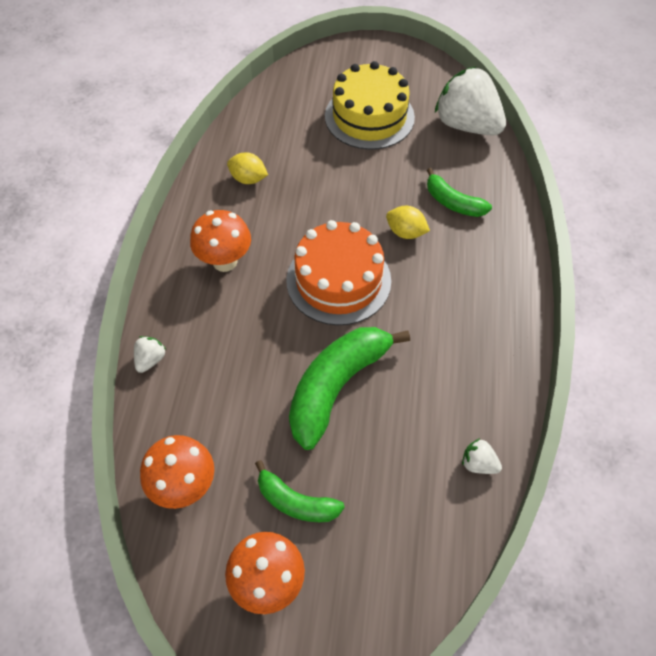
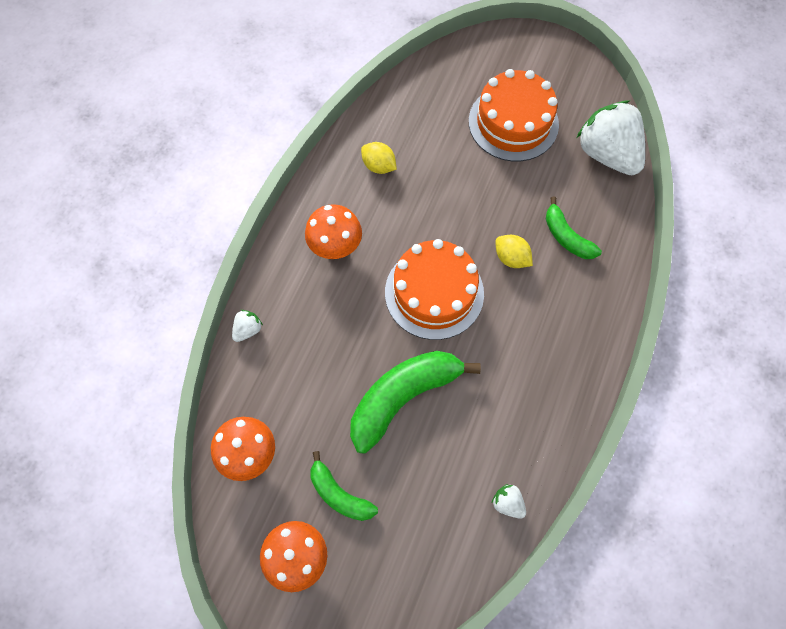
camera: 15 degrees right, 10 degrees up
(369, 116) = (513, 123): yellow cake -> orange cake

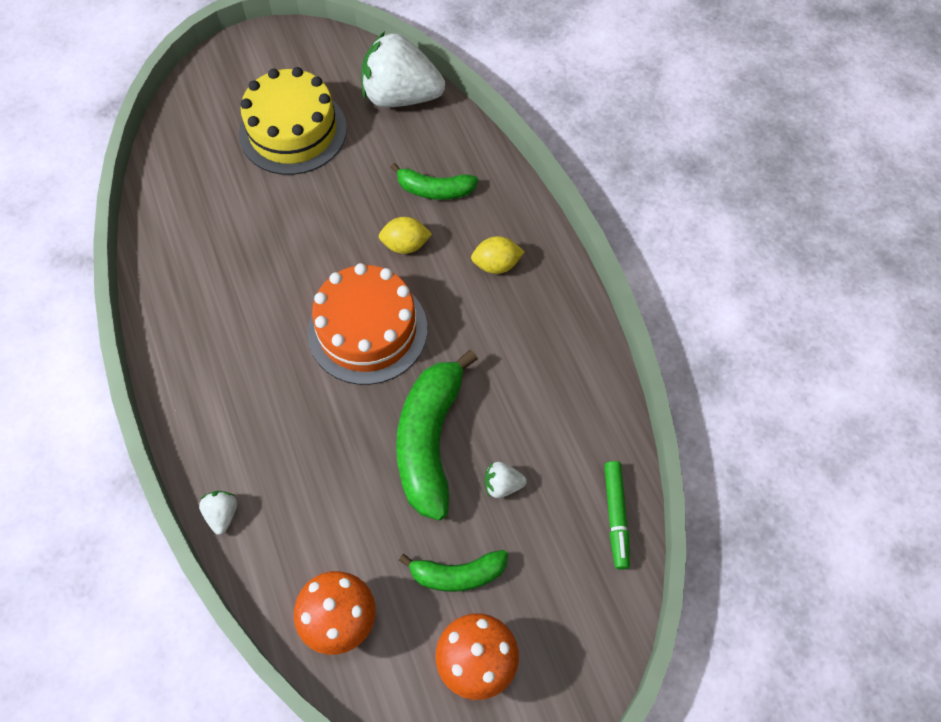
camera: 45 degrees left, 5 degrees down
(336, 248) = (235, 369): orange mushroom -> none
(379, 166) = (203, 263): yellow lemon -> yellow lemon (496, 265)
(469, 556) = (616, 516): none -> green marker
(507, 503) = (602, 444): white strawberry -> white strawberry (502, 485)
(513, 123) = (293, 131): orange cake -> yellow cake

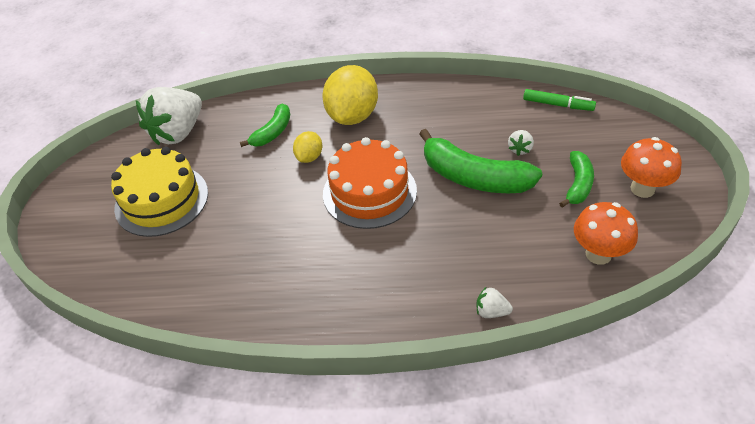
camera: 65 degrees left, 15 degrees down
(496, 265) = (352, 115): yellow lemon -> yellow lemon, size x1.99

